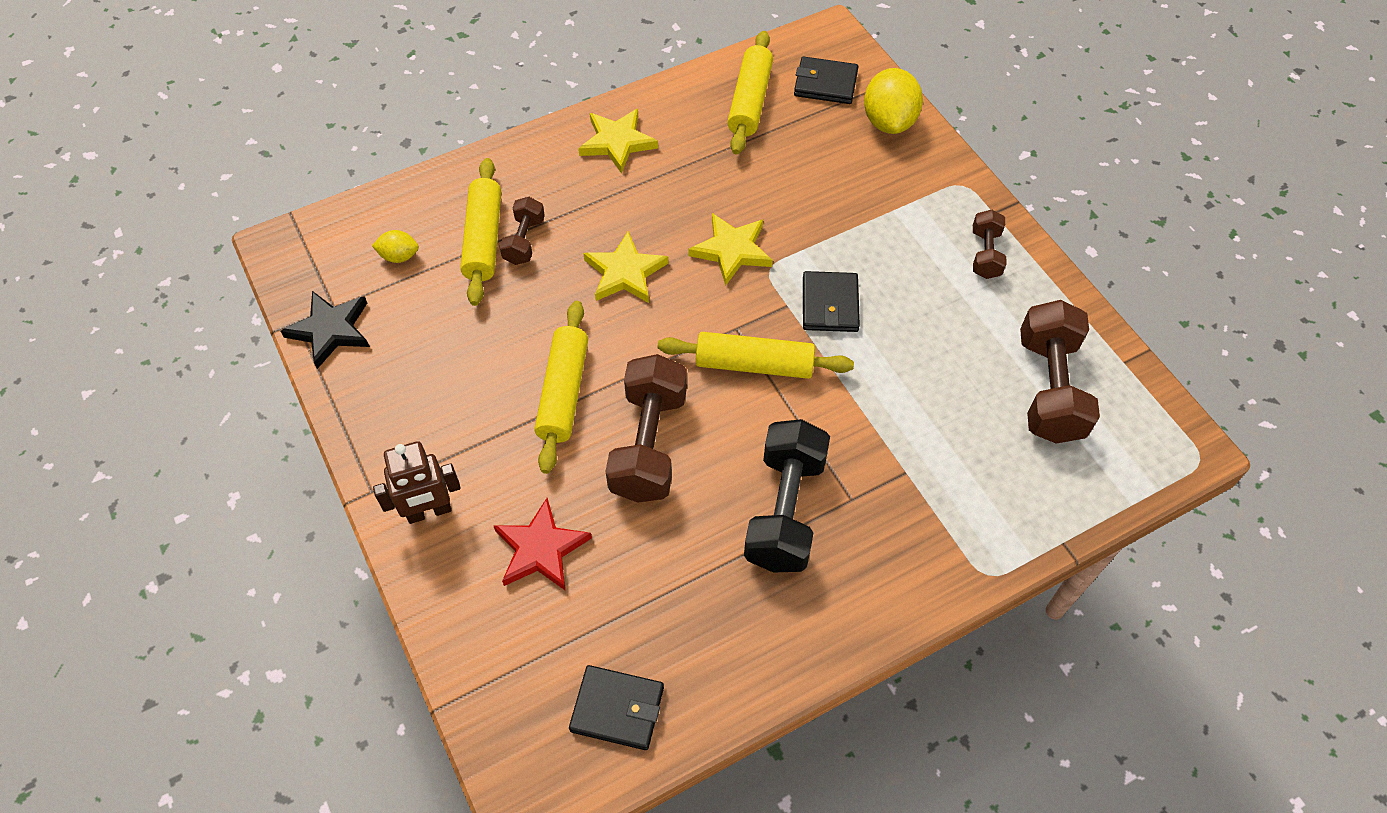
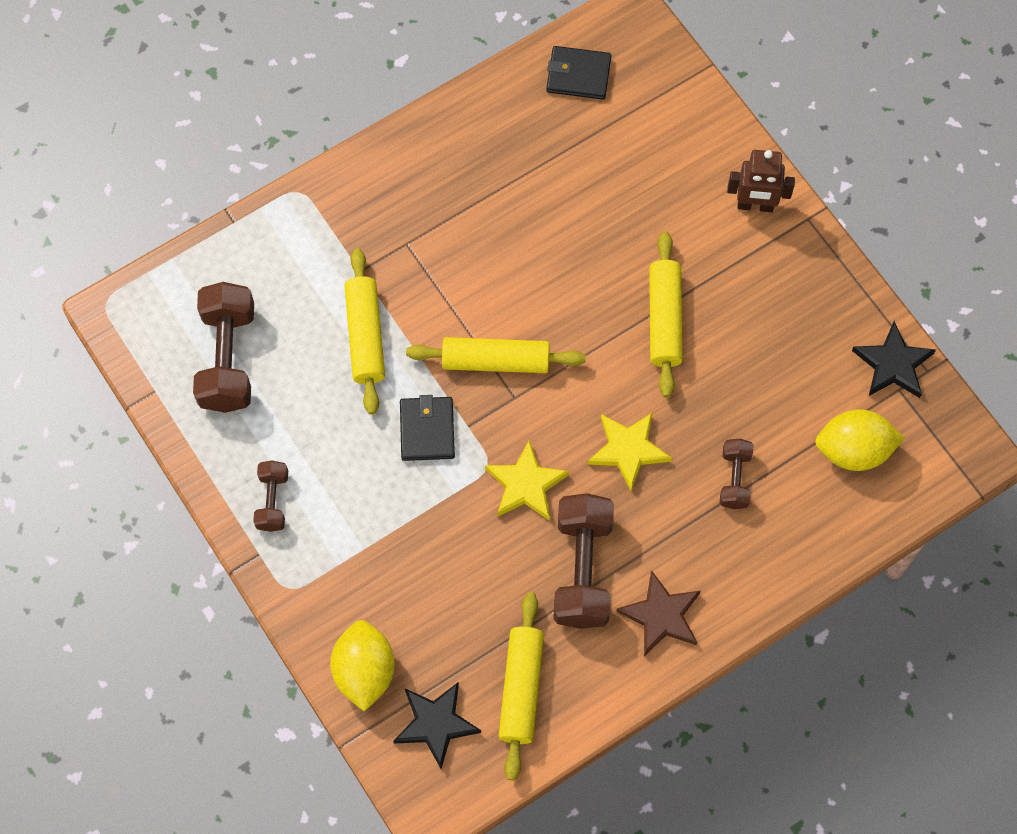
camera: 175 degrees right, 10 degrees up
(399, 256) = (853, 450): yellow lemon -> yellow lemon, size x1.91
(429, 512) = (755, 205): brown robot -> brown robot turned 150 degrees counterclockwise
(483, 239) = (775, 477): yellow rolling pin -> yellow rolling pin (365, 336)
(541, 549) = (657, 183): red star -> none
(617, 142) = (661, 615): yellow star -> brown star
(648, 444) = (582, 277): brown dumbbell -> brown dumbbell (582, 570)
(784, 510) = (462, 229): black dumbbell -> none
(825, 84) = (436, 724): black wallet -> black star

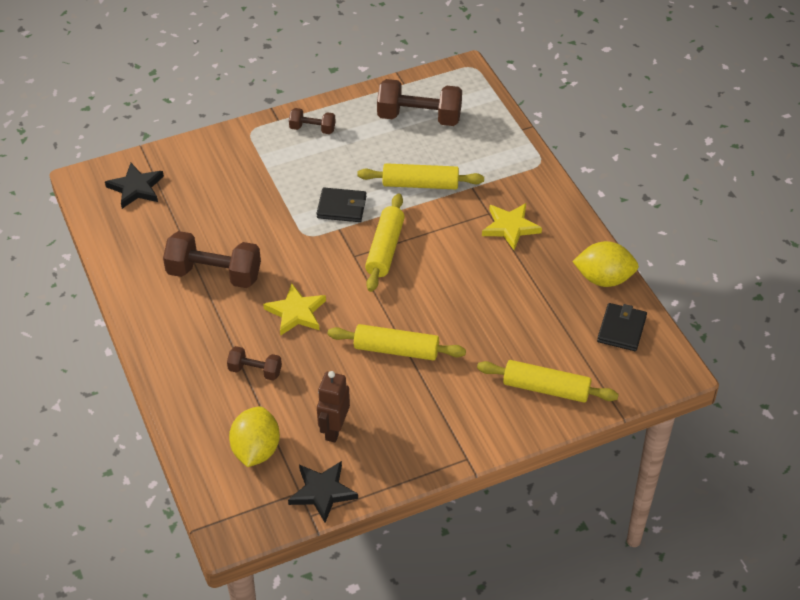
camera: 100 degrees right, 20 degrees down
(364, 671) = (183, 159): yellow lemon -> yellow lemon (603, 279)
(521, 688) = (143, 232): yellow rolling pin -> yellow rolling pin (546, 389)
(526, 484) = (286, 253): yellow star -> yellow star (510, 227)
(661, 615) = (166, 312): brown star -> none
(755, 205) = (485, 424): brown robot -> brown robot (334, 429)

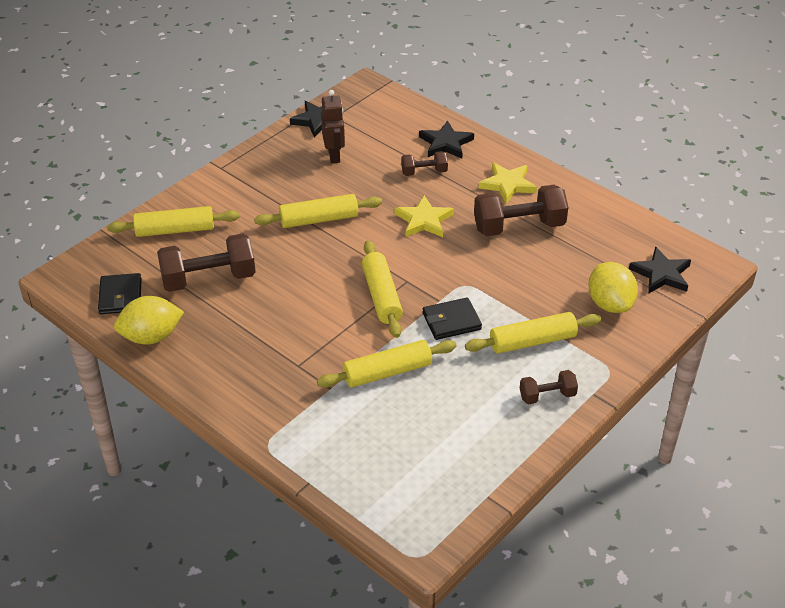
camera: 155 degrees right, 5 degrees down
(205, 402) = (446, 143): none -> black star
(256, 450) = (383, 128): yellow lemon -> yellow lemon (610, 304)
(290, 170) = (532, 341): none -> yellow rolling pin
(419, 117) = (439, 454): brown dumbbell -> brown dumbbell (208, 279)
(510, 227) = (268, 357): yellow star -> yellow star (507, 184)

